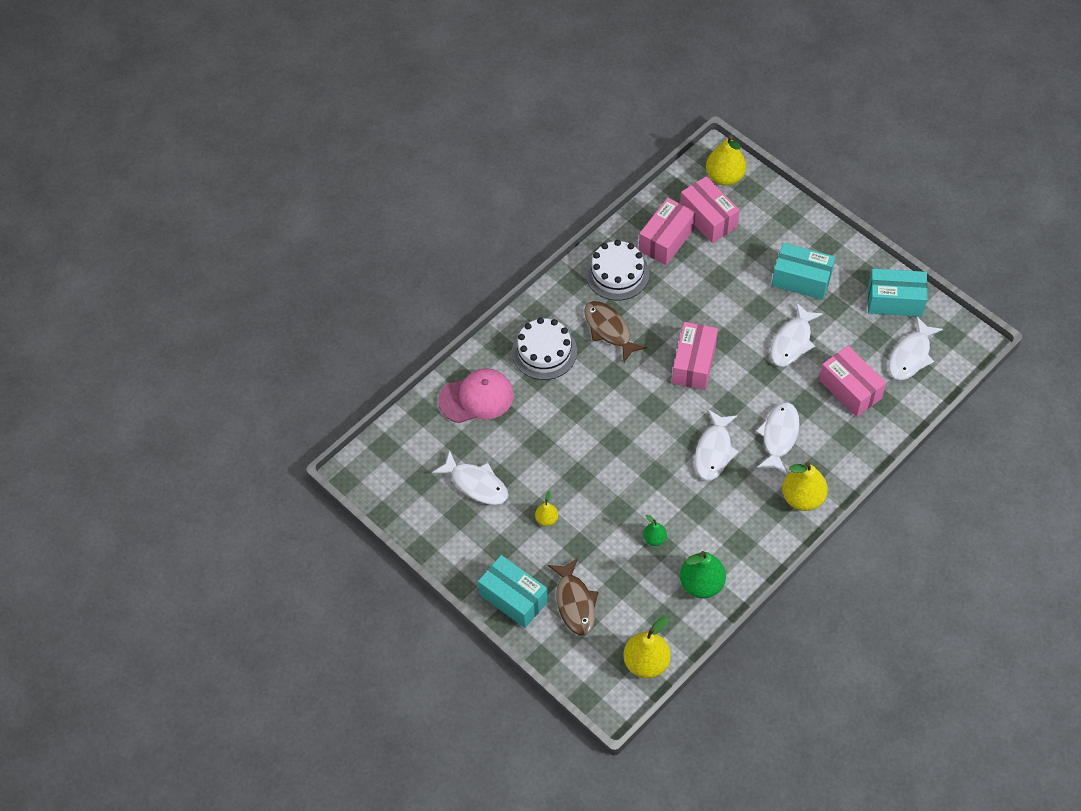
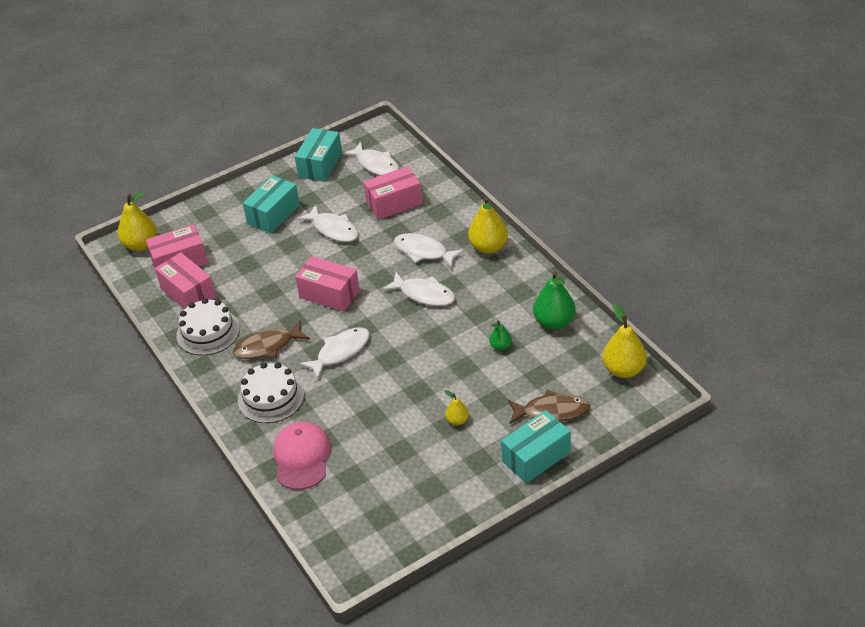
camera: 75 degrees left, 15 degrees down
(476, 484) = (401, 470): white fish -> white fish (340, 352)

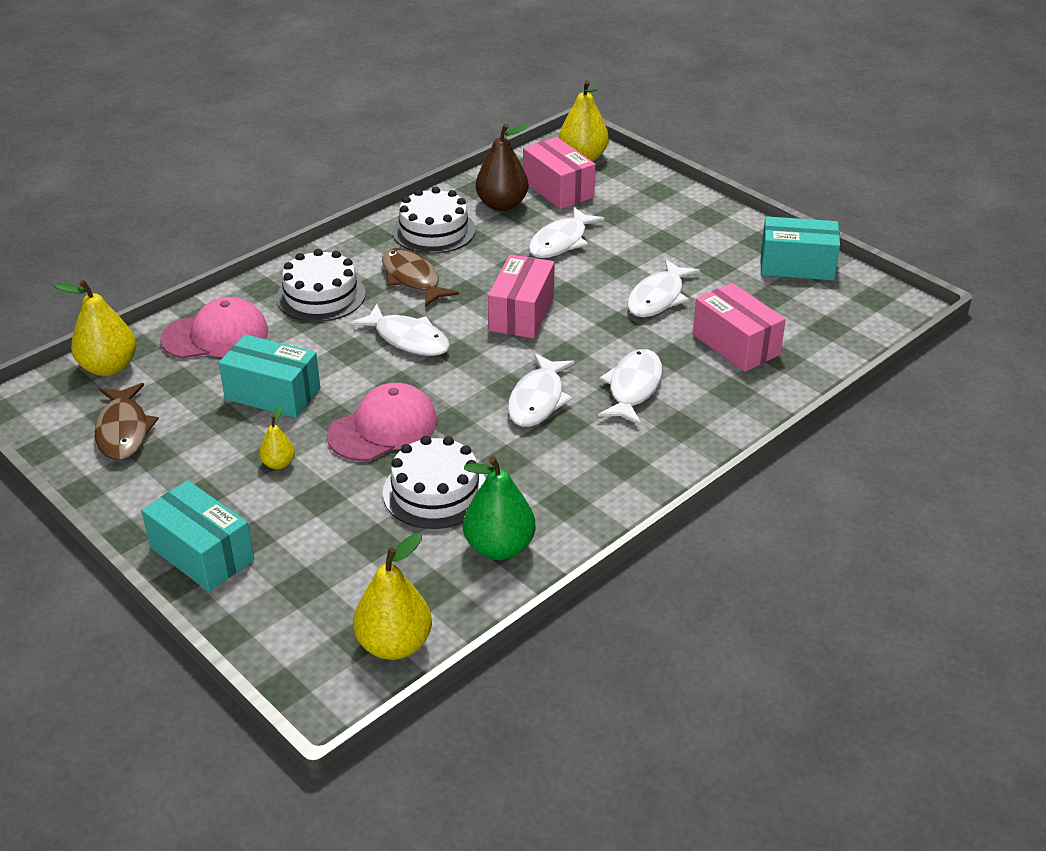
camera: 75 degrees right, 5 degrees down
(188, 293) = (502, 205): pink box -> brown pear
(273, 214) = (673, 243): turquoise box -> turquoise box (273, 394)
(376, 165) = (819, 315): white fish -> white fish (561, 242)
(434, 368) = (383, 428): none -> pink cap
(488, 247) = (663, 454): yellow pear -> yellow pear (109, 367)
(500, 346) = (435, 492): green pear -> white cake
(552, 411) = (296, 563): brown fish -> brown fish (123, 431)

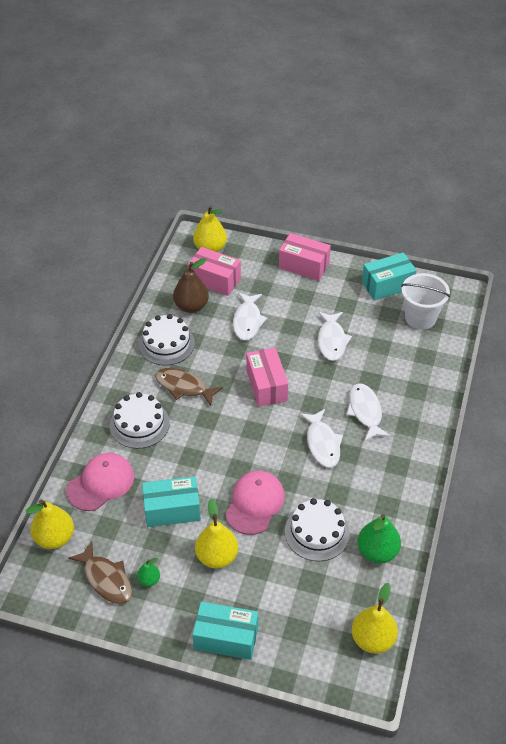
camera: 30 degrees left, 10 degrees up
(172, 453) = (149, 580): none -> green pear
(278, 464) = (217, 556): yellow pear -> yellow pear, size x1.92
(408, 339) = (217, 433): white fish -> none
(736, 344) = (396, 357): pink box -> pink box (304, 265)
(814, 315) = (420, 318): none -> white bucket

